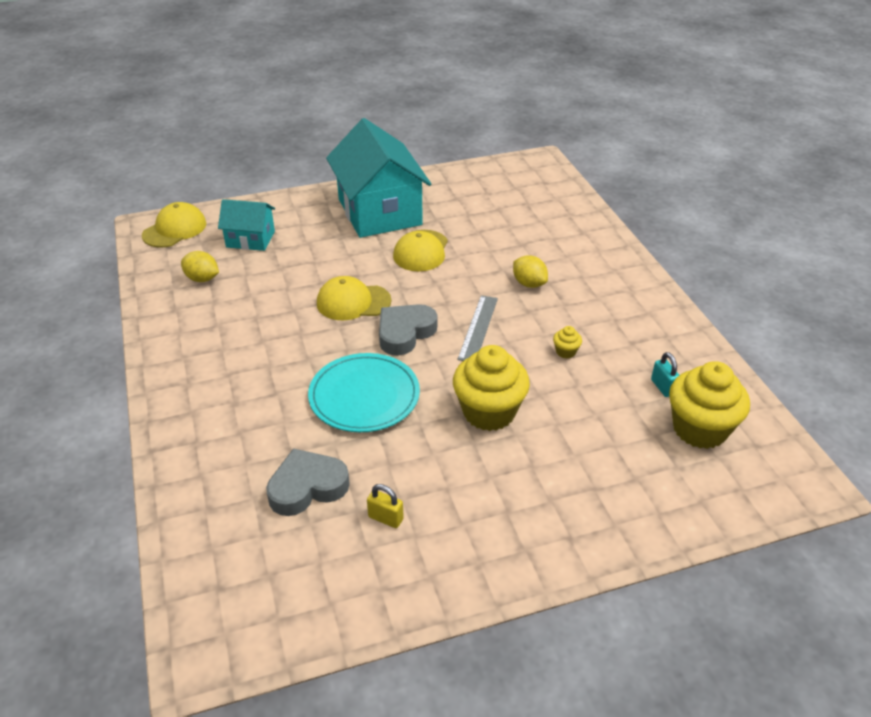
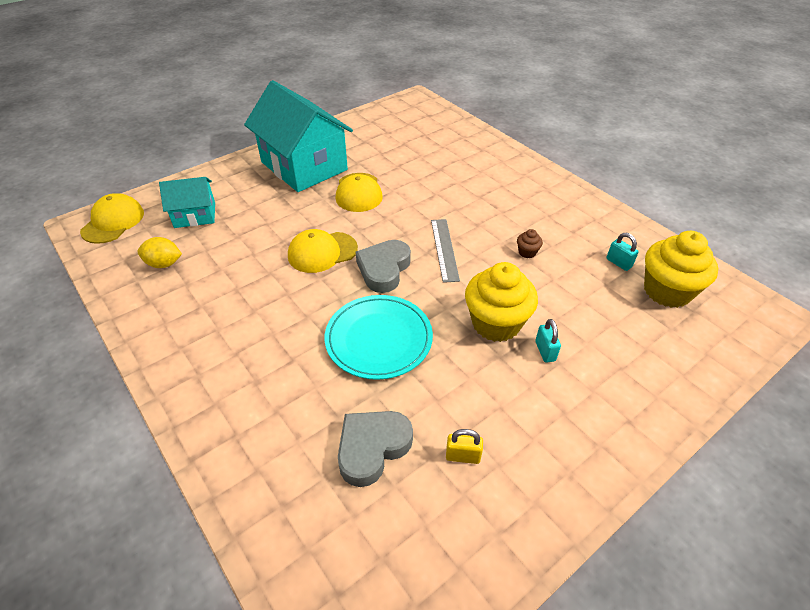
camera: 20 degrees left, 5 degrees up
(523, 451) = (545, 351): none -> turquoise padlock
(529, 284) = (464, 201): yellow lemon -> none
(565, 352) = (527, 252): yellow cupcake -> brown cupcake

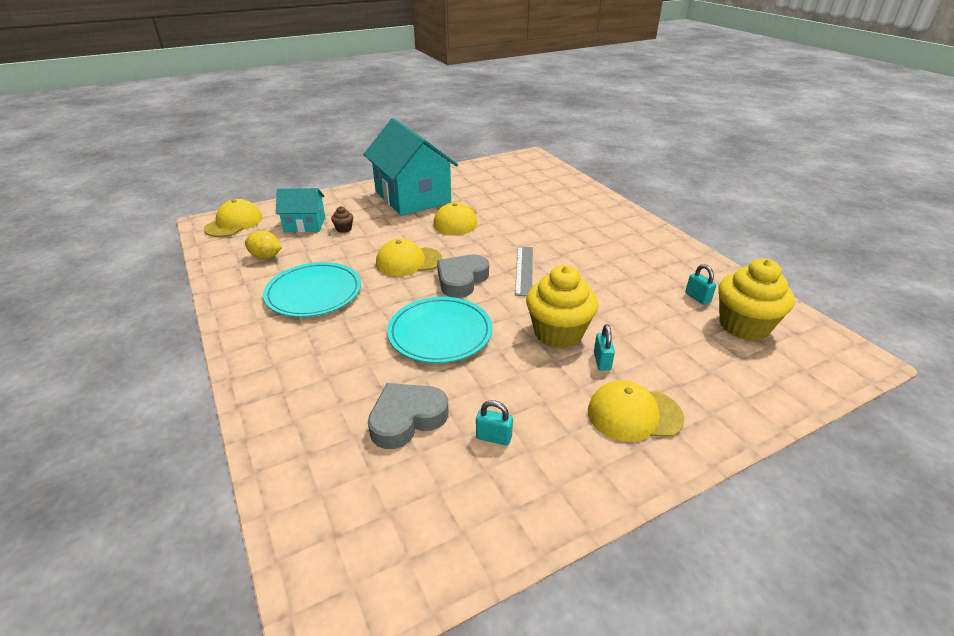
camera: 10 degrees right, 10 degrees down
(231, 305) = (314, 293): none -> turquoise plate
(463, 456) = (493, 437): yellow padlock -> turquoise padlock
(527, 252) = (605, 280): brown cupcake -> brown cupcake (344, 229)
(588, 408) = (634, 414): none -> yellow cap

